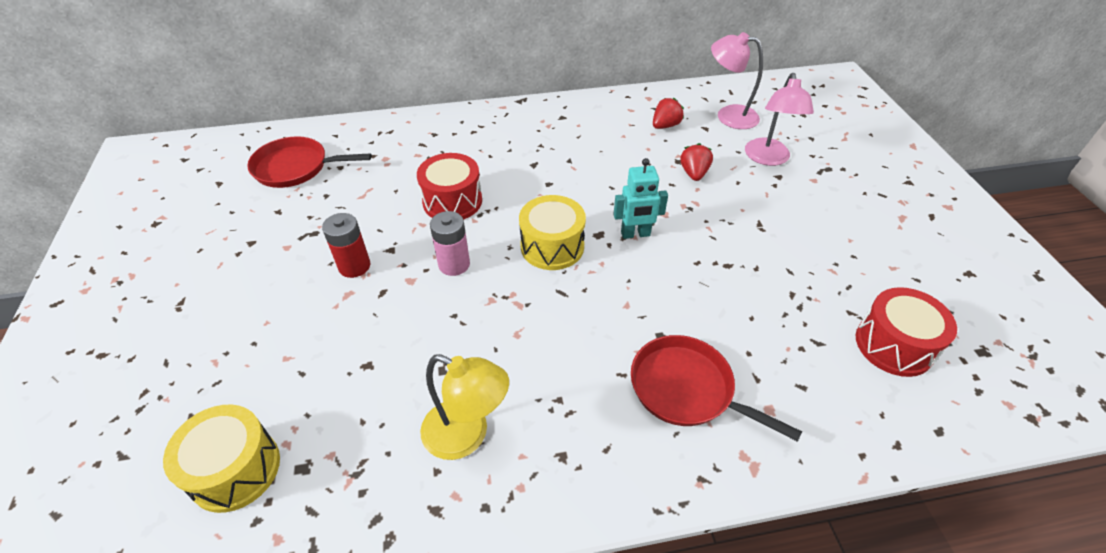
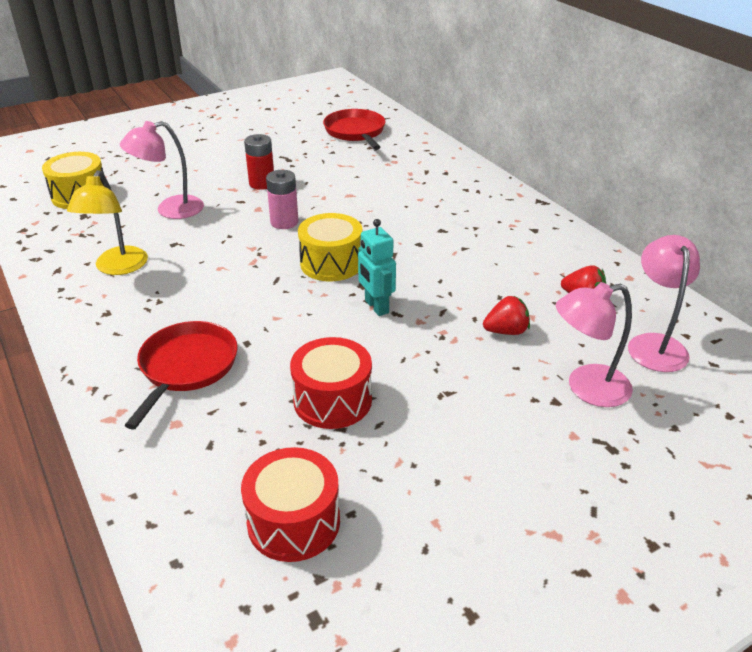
camera: 70 degrees right, 10 degrees down
(356, 363) = (170, 210): none -> pink lamp
(452, 201) = (360, 203): red drum -> red drum (332, 400)

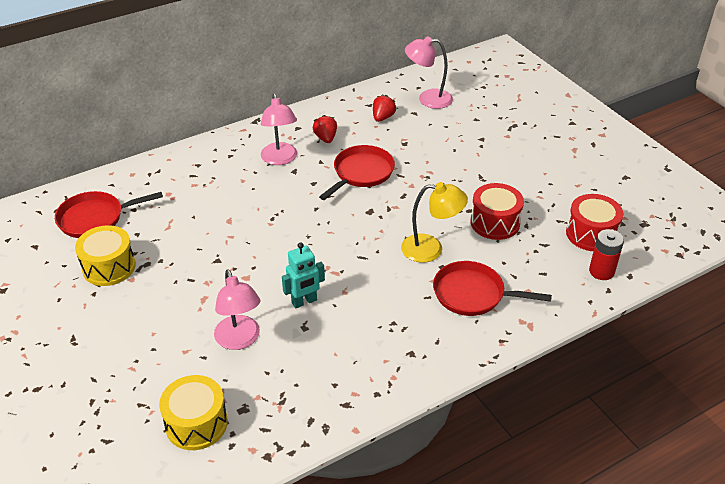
camera: 90 degrees left, 5 degrees up
(118, 268) = (343, 360): yellow lamp -> yellow lamp (431, 249)
(262, 183) = (196, 279): red battery -> red battery (601, 271)
(284, 222) = (273, 258): pink battery -> none
(331, 263) = (339, 228): yellow drum -> yellow drum (109, 267)
(376, 307) = (396, 205): turquoise robot -> turquoise robot (304, 302)
(443, 279) = (361, 173): none -> red pan
(506, 331) = (420, 150): red strawberry -> red strawberry (325, 138)
(586, 388) = (469, 127): pink lamp -> pink lamp (280, 159)

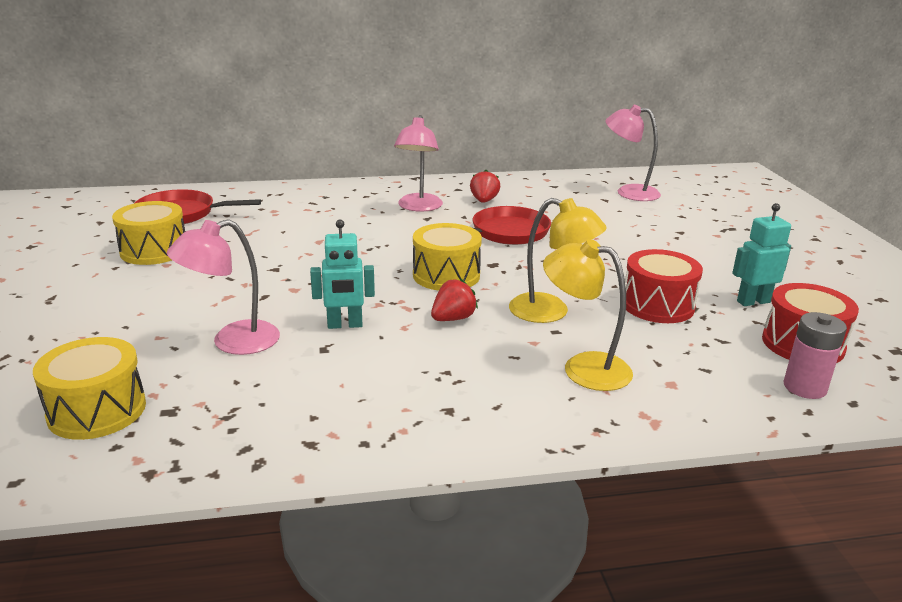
camera: 20 degrees right, 15 degrees down
(240, 340) = (232, 342): pink lamp -> pink lamp turned 60 degrees clockwise
(344, 232) = (446, 275): none -> yellow drum
(383, 117) = (563, 197): red strawberry -> red strawberry (453, 318)
(473, 294) = (583, 368): red pan -> yellow lamp
(551, 202) = (753, 301): none -> turquoise robot
(601, 271) = (804, 387): red battery -> pink battery

